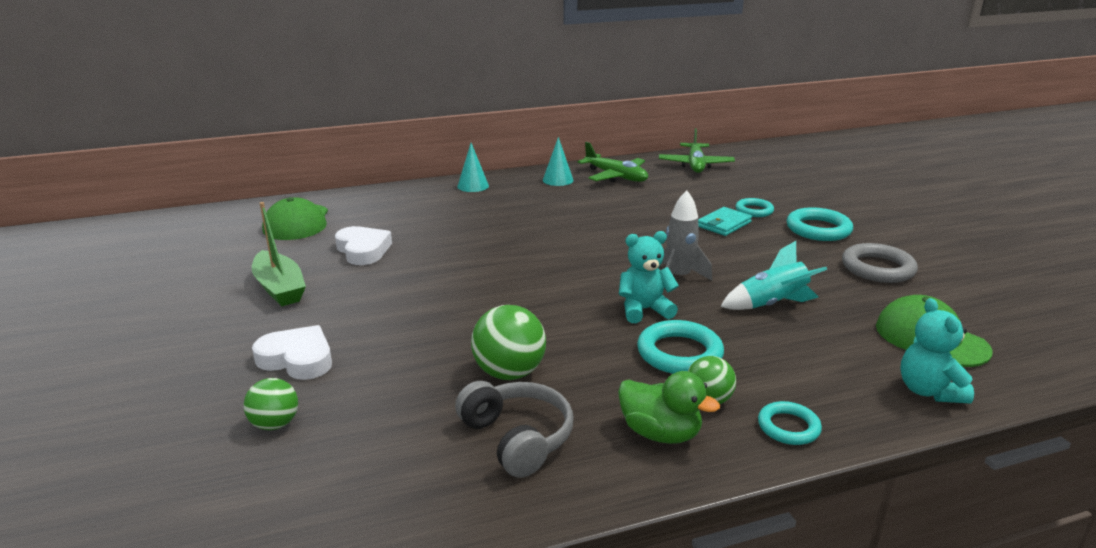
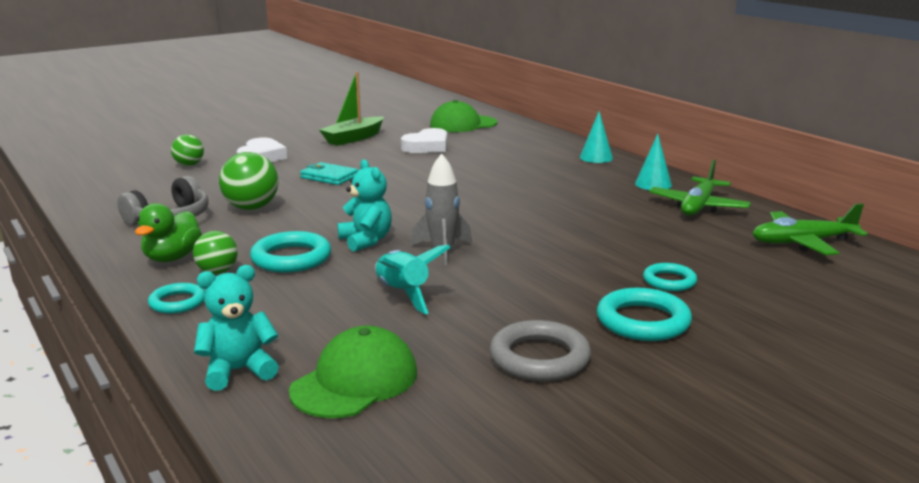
camera: 75 degrees right, 5 degrees down
(724, 224) = (604, 266): turquoise wallet -> turquoise wallet (329, 177)

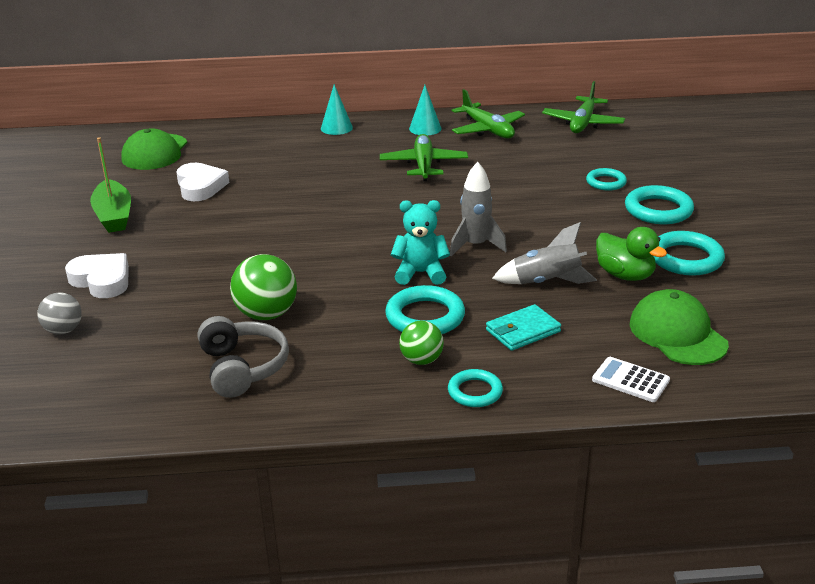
camera: 60 degrees left, 10 degrees up
(172, 258) = (361, 381): green duck -> green duck (625, 275)
(189, 165) = (63, 330): green ball -> grey ball
(238, 371) = (630, 380): turquoise teddy bear -> white calculator
(329, 177) = (224, 255): turquoise wallet -> turquoise wallet (523, 331)
(403, 294) = (546, 282): turquoise rocket -> grey rocket
(539, 358) = (685, 258): grey ring -> turquoise ring
(575, 199) = (424, 165): none -> green plane

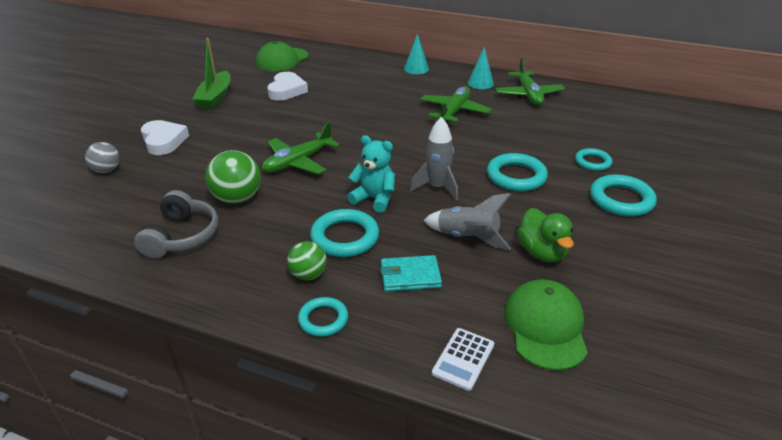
camera: 25 degrees right, 5 degrees up
(583, 123) = (613, 106): green plane -> green plane (298, 162)
(630, 380) = (463, 359): white calculator -> white calculator turned 120 degrees counterclockwise
(685, 258) = (612, 253): turquoise ring -> turquoise ring (516, 176)

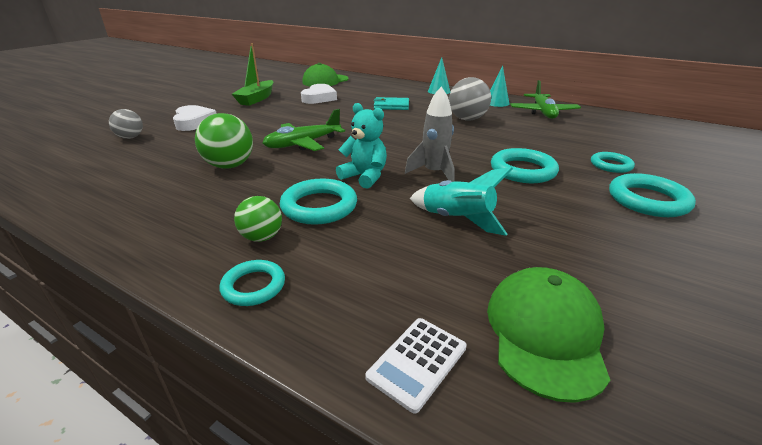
camera: 10 degrees right, 5 degrees down
(181, 236) = (156, 190): grey headphones -> none
(410, 276) = (377, 251): turquoise wallet -> turquoise wallet (391, 106)
(454, 111) = (467, 119): green plane -> grey ball
(467, 237) = (456, 219): grey rocket -> turquoise rocket
(542, 252) = (546, 243): green duck -> none

